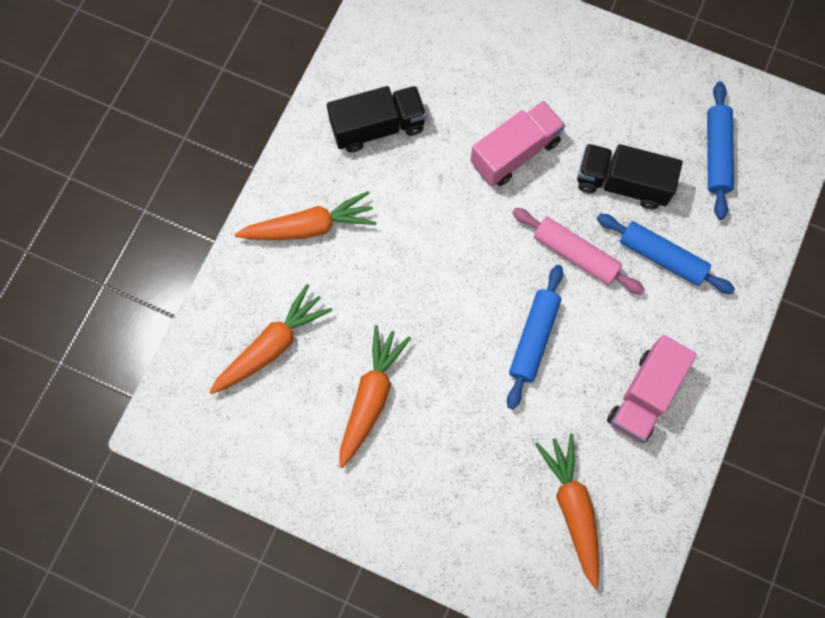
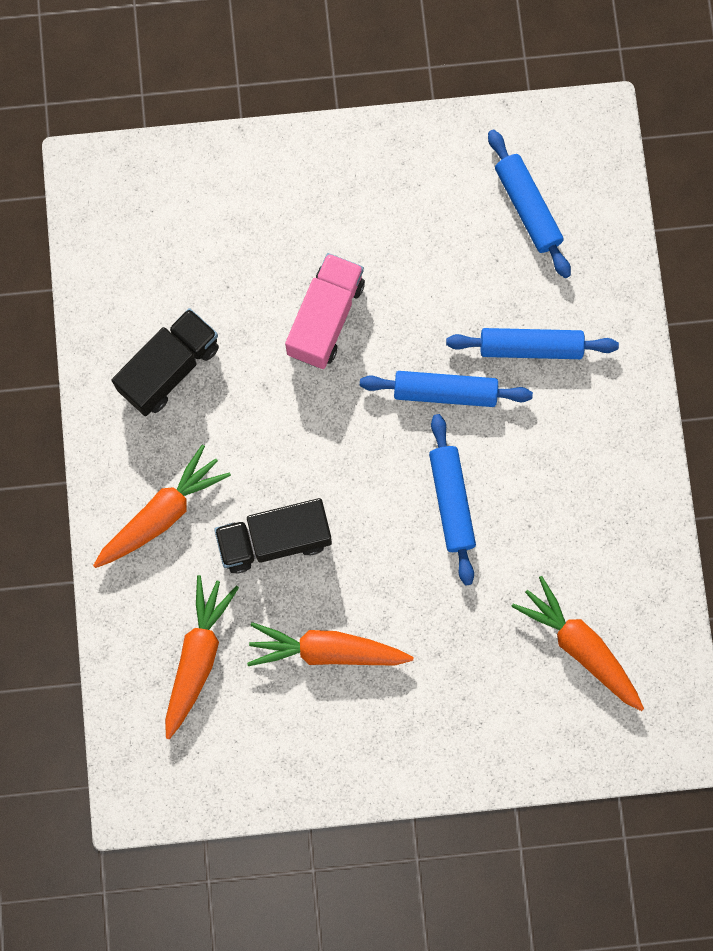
camera: 30 degrees left, 5 degrees up
(371, 397) = (326, 650): orange carrot -> orange carrot turned 75 degrees counterclockwise
(575, 254) = (445, 392): pink rolling pin -> blue rolling pin
(622, 184) = (451, 291): black truck -> black truck (274, 540)
(645, 395) = (588, 497): pink truck -> none

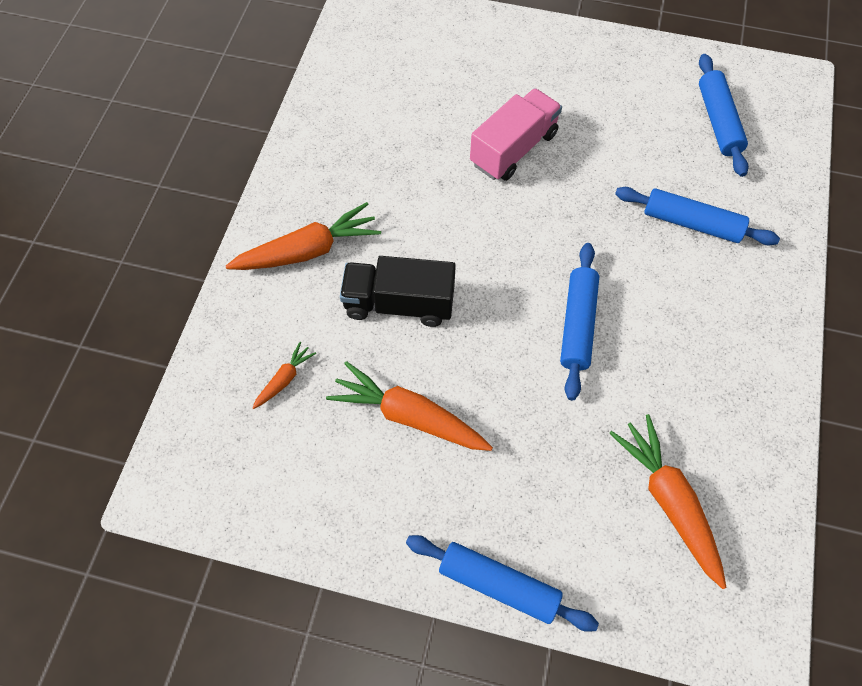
camera: 20 degrees right, 15 degrees down
(169, 369) = (365, 146): black truck -> none
(198, 656) = (285, 379): orange carrot -> orange carrot, size x0.50
(445, 392) = (601, 234): blue rolling pin -> blue rolling pin (498, 584)

